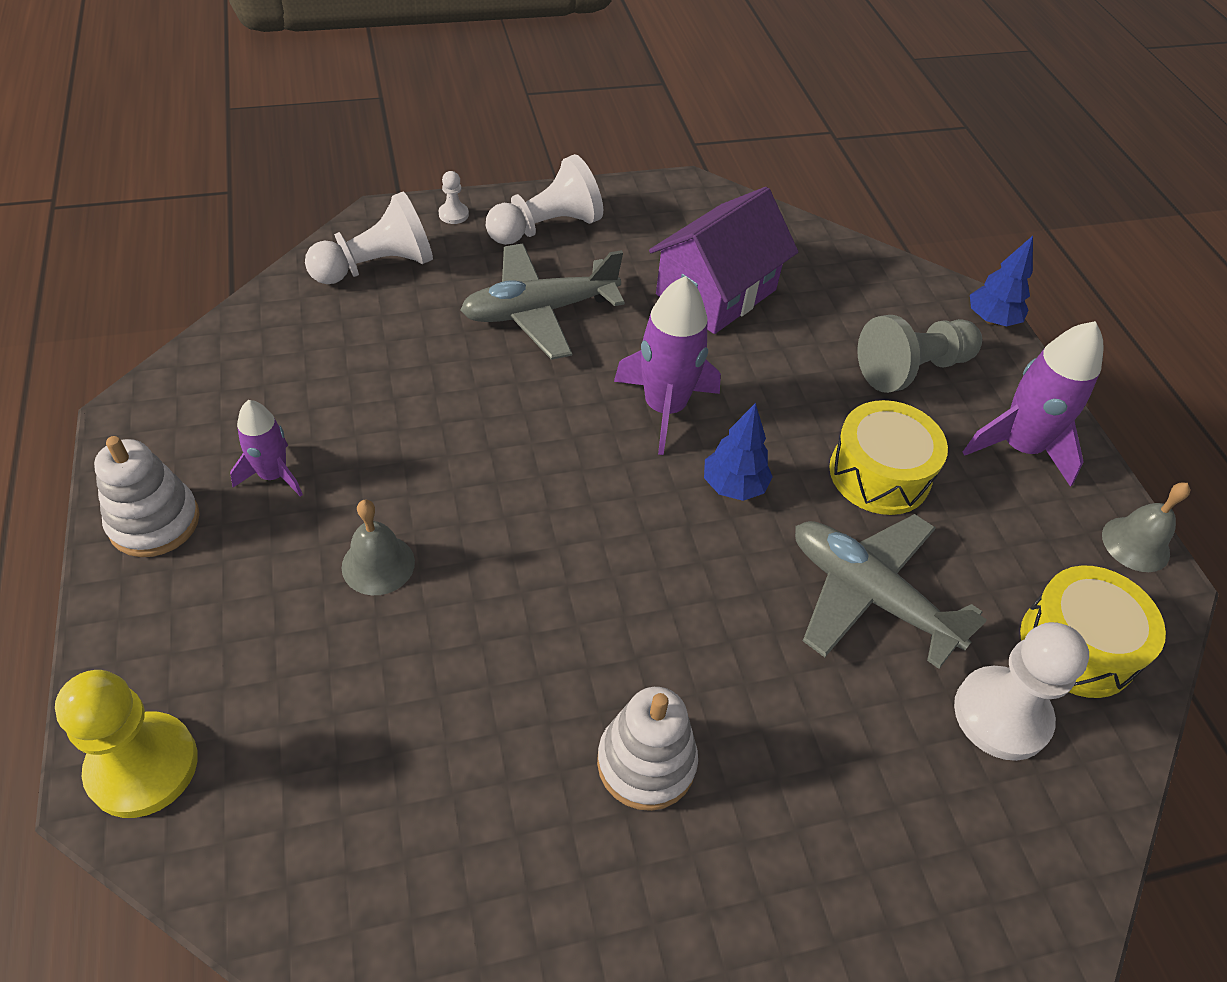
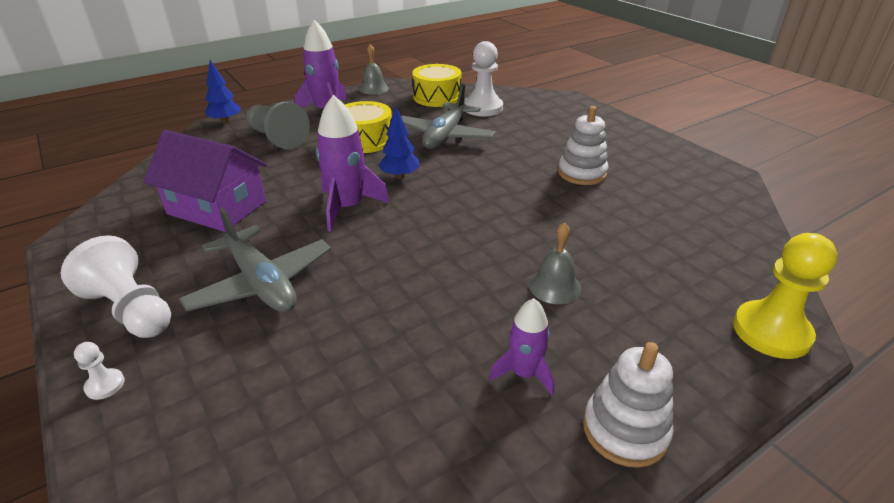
camera: 105 degrees left, 15 degrees down
(377, 266) = (212, 416): white pawn -> none

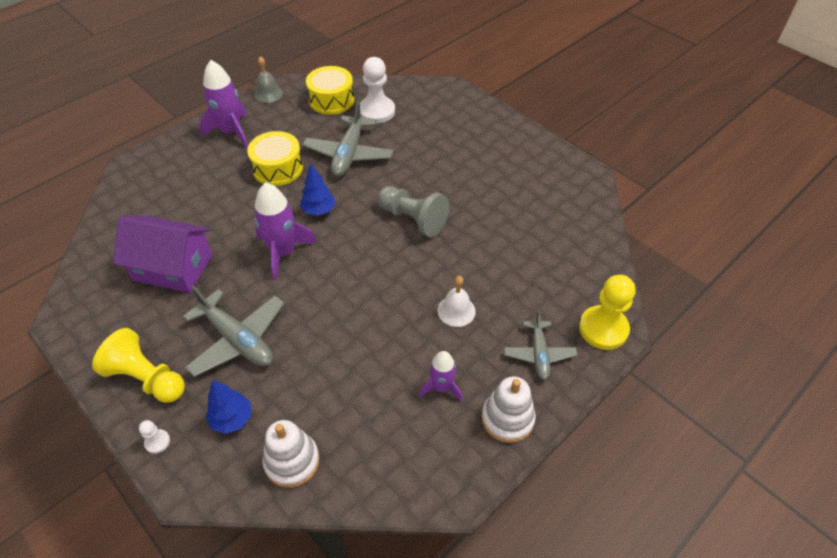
camera: 10 degrees left, 15 degrees up
(131, 310) = (147, 378): white pawn -> yellow pawn
(225, 121) = (139, 158): blue tree -> blue tree (232, 419)
(277, 138) = (196, 175): grey pawn -> grey pawn (413, 219)
(554, 286) = (456, 311): grey bell -> white bell
(582, 173) = (470, 188): white stacking toy -> white stacking toy (292, 461)
(674, 350) = (539, 354): none -> grey plane

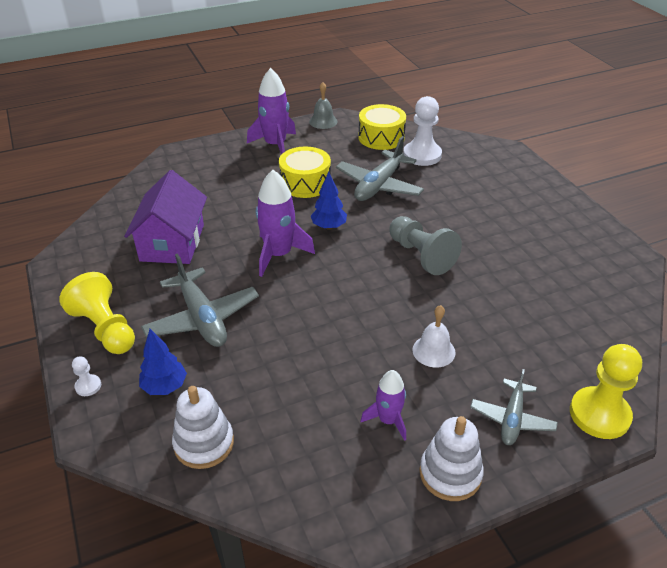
camera: 20 degrees right, 10 degrees down
(173, 267) = (172, 243): purple house -> purple house turned 60 degrees clockwise

